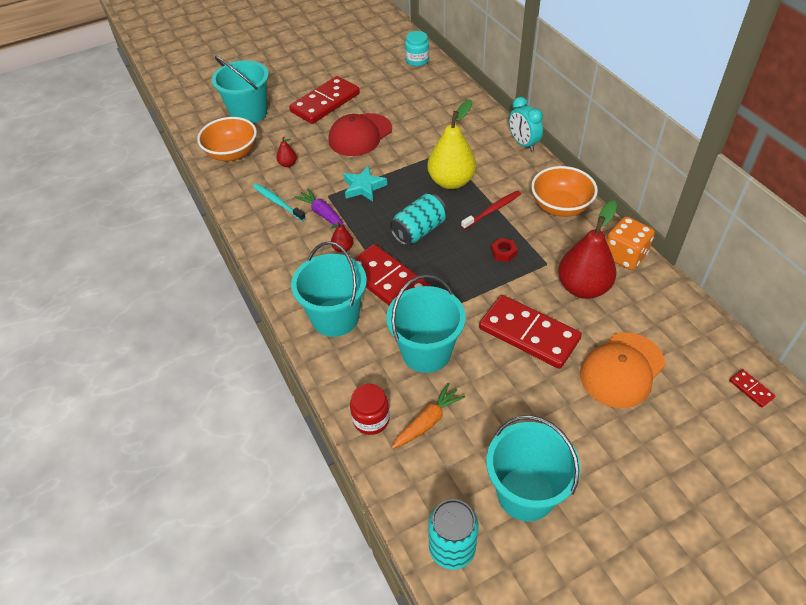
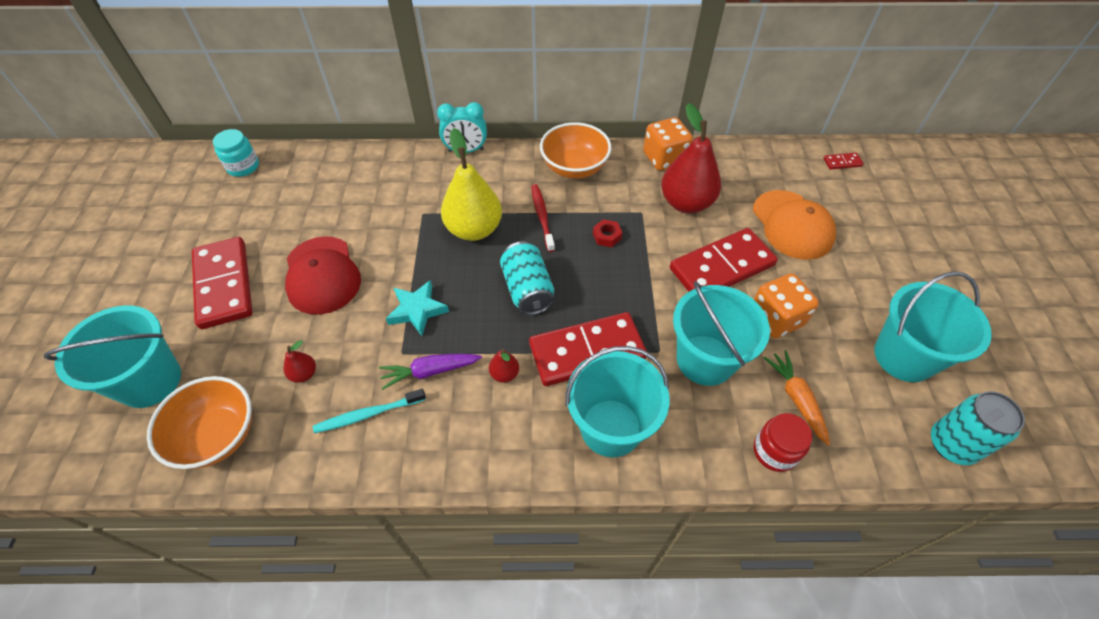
camera: 65 degrees left, 5 degrees up
(500, 386) = (776, 318): none -> orange dice

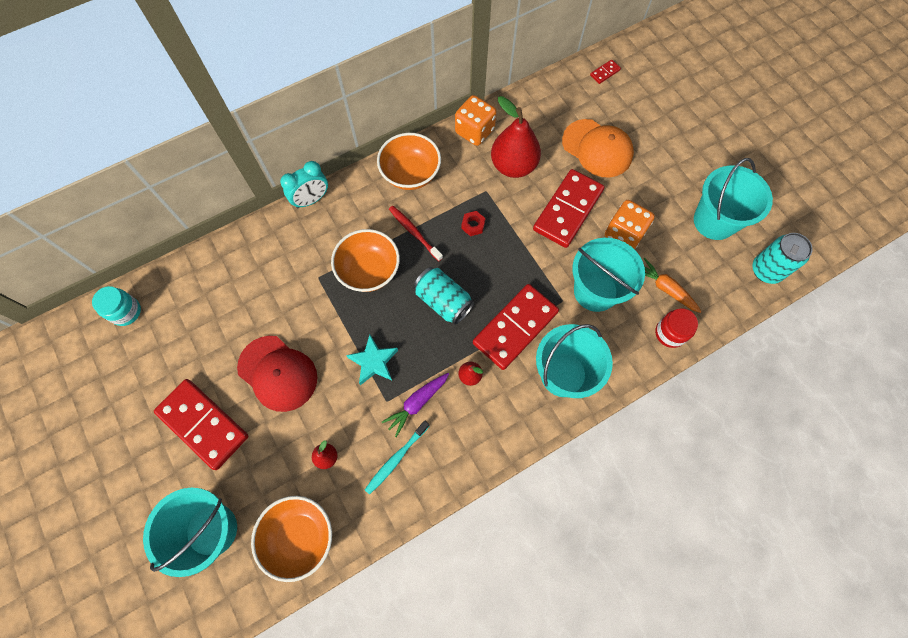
camera: 30 degrees left, 15 degrees up
(474, 229) = (369, 271): yellow pear -> orange bowl

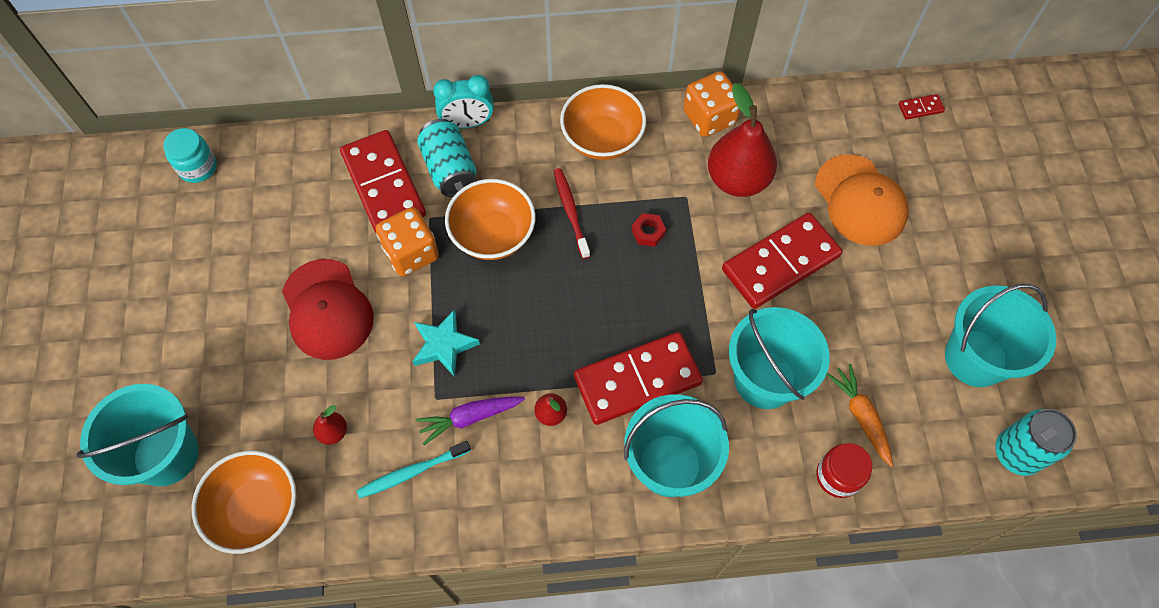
camera: 25 degrees right, 5 degrees down
(203, 424) = (217, 331): red domino -> red domino (384, 184)
(443, 301) = (564, 309): turquoise can -> turquoise can (449, 169)
(624, 234) = (840, 323): orange dice -> orange dice (411, 253)

